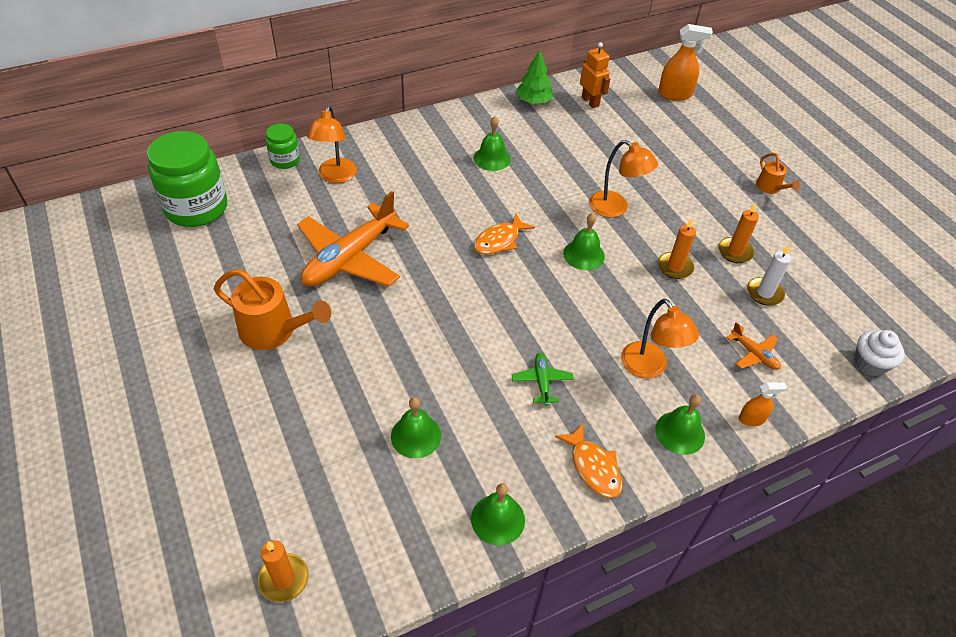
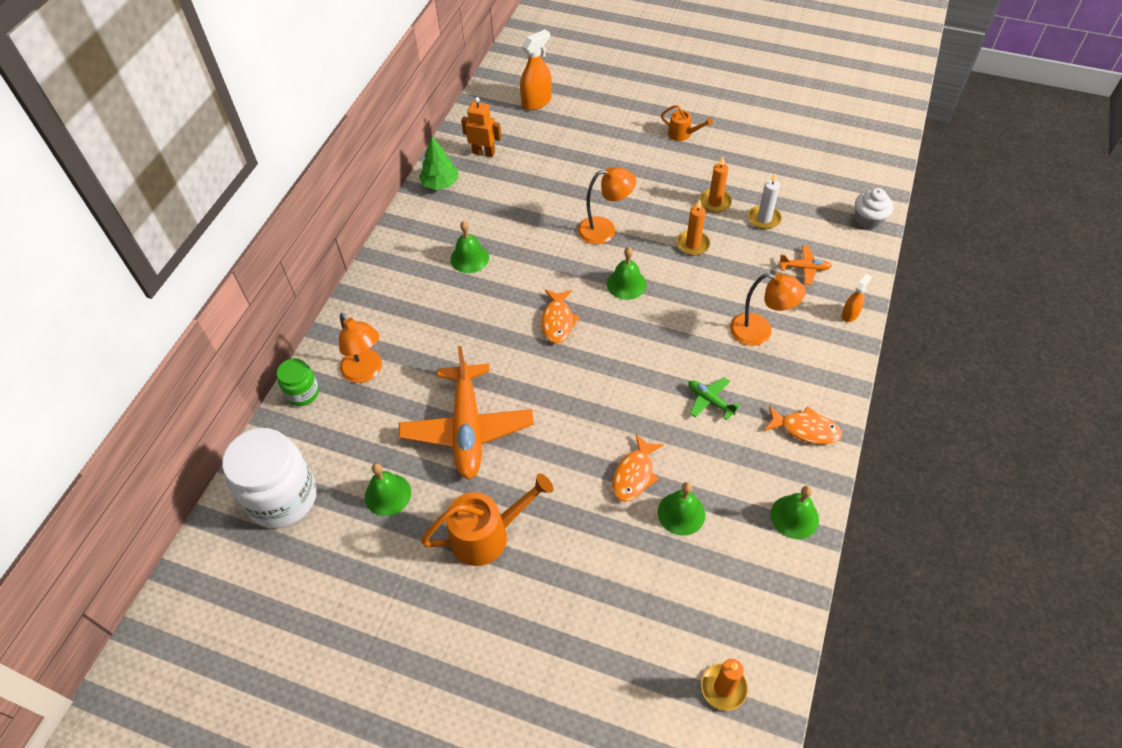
camera: 40 degrees left, 5 degrees up
(196, 208) = (282, 497): green jar -> white jar
(418, 381) = (634, 474): none -> orange fish
(680, 432) = (824, 360): green bell -> green bell (387, 494)

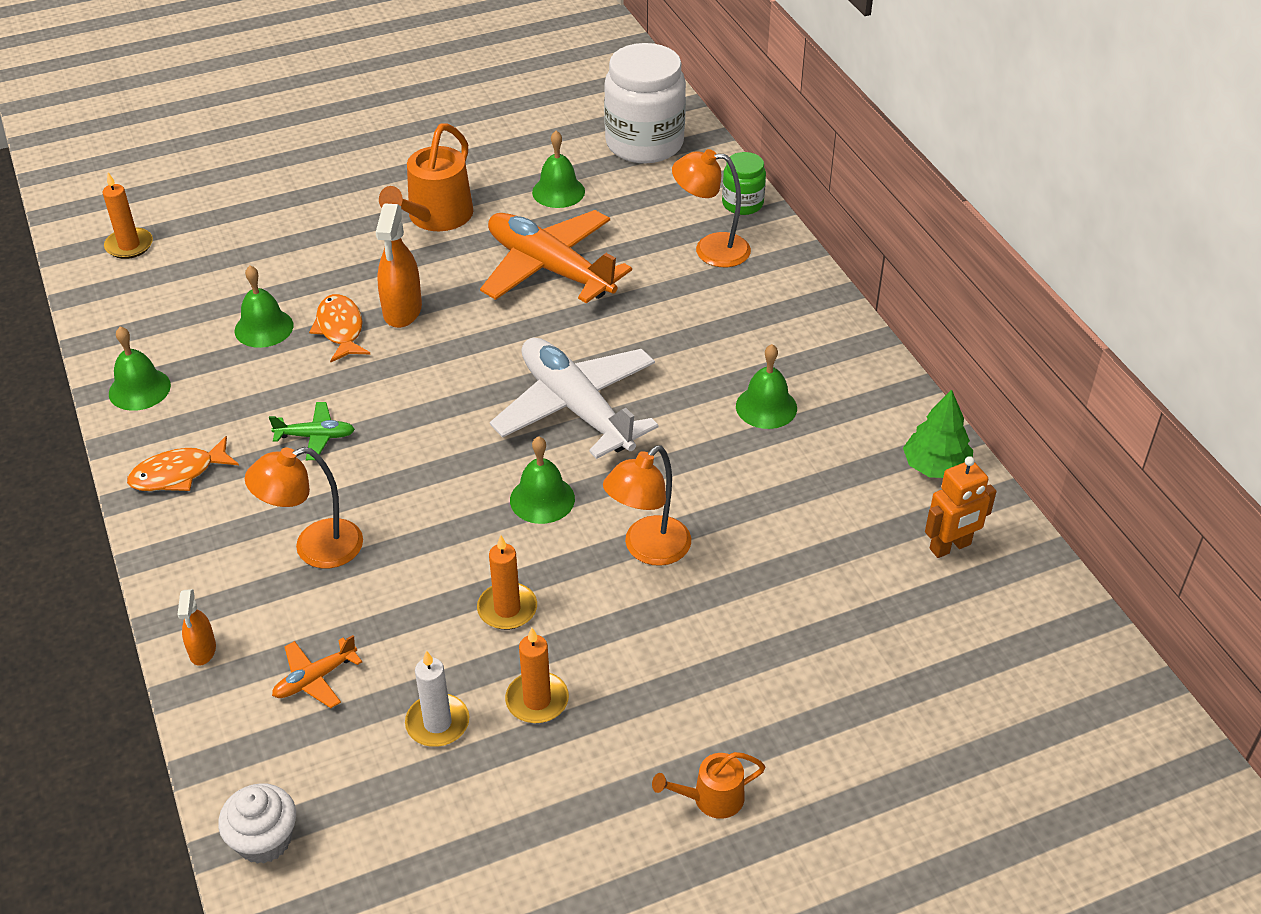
camera: 135 degrees right, 10 degrees down
(537, 101) = (1006, 689): orange spray bottle -> orange spray bottle (402, 311)
(558, 321) = (576, 408): orange fish -> white plane

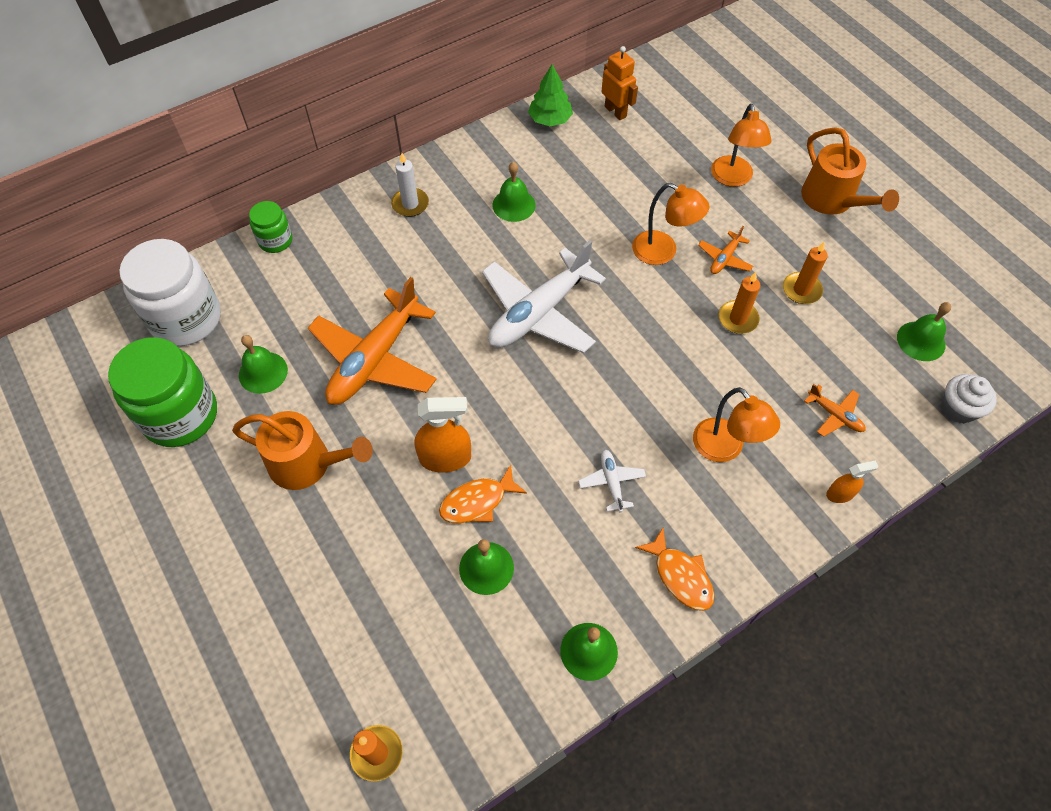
camera: 100 degrees left, 15 degrees up
(315, 436) = (611, 482): green plane -> white plane
(437, 723) = (839, 337): white candle -> white candle (410, 204)
(524, 141) = (180, 415): none -> green jar
(542, 499) = (635, 317): green bell -> green bell (921, 341)
(620, 619) = (724, 258): none -> orange plane
(710, 249) = (338, 254): orange lamp -> orange lamp (733, 178)
(711, 798) = (832, 201): orange watering can -> orange watering can, size x1.85

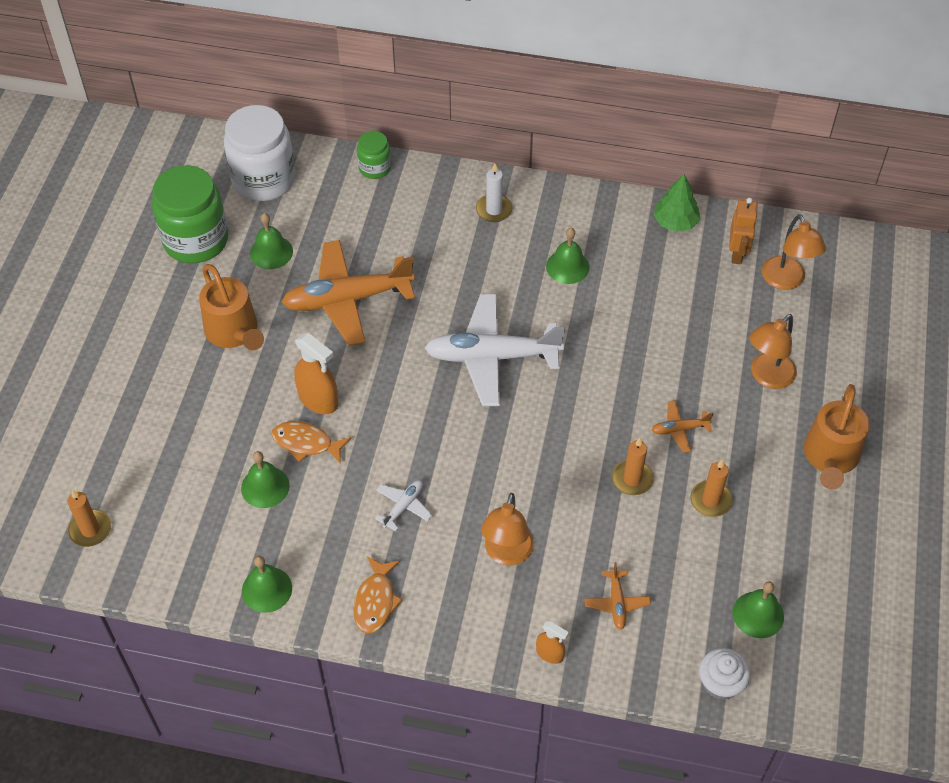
camera: 45 degrees right, 5 degrees down
(663, 252) = (637, 387): orange lamp -> orange lamp (786, 281)

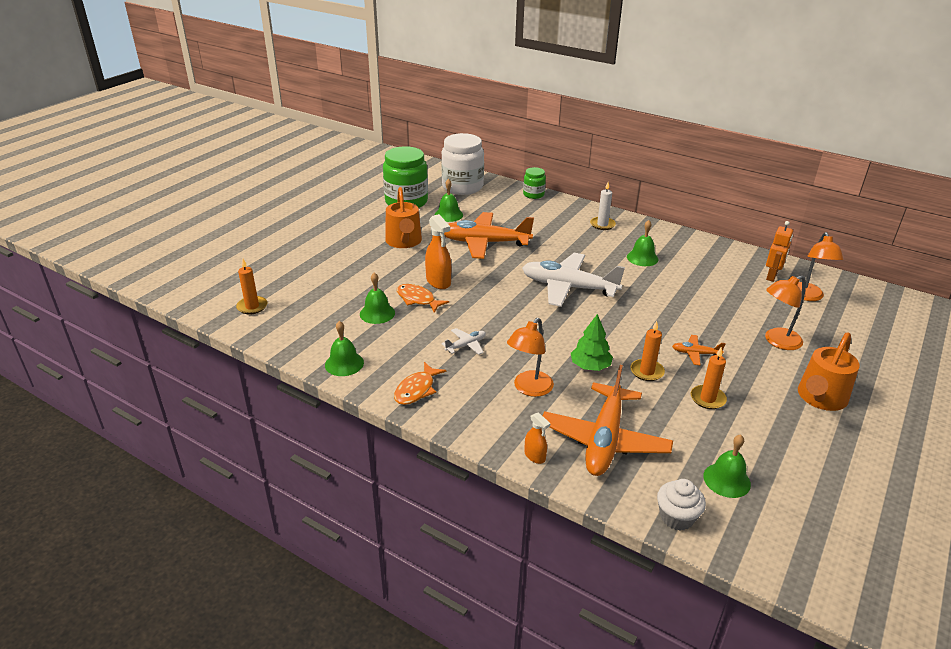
camera: 20 degrees right, 20 degrees down
(616, 603) = (604, 440): orange plane -> orange plane, size x2.30
(675, 222) = (729, 253): green tree -> green tree (590, 366)

